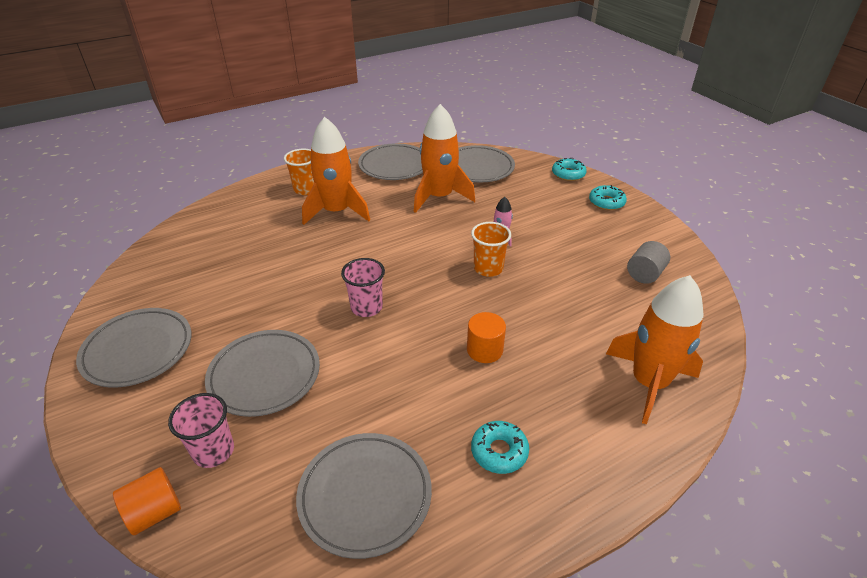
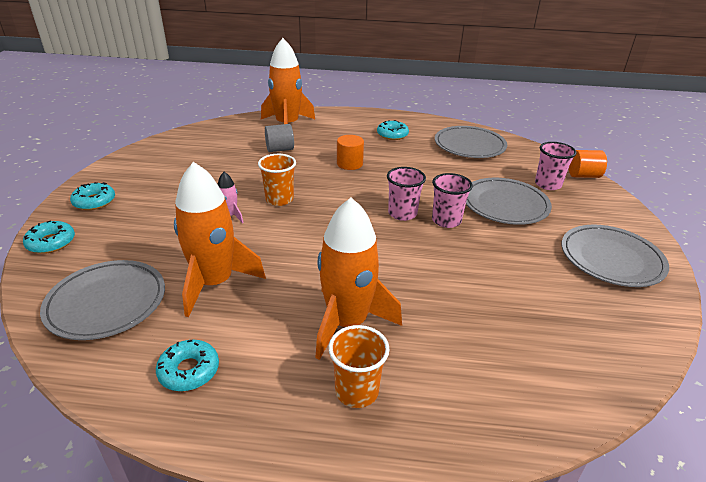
camera: 145 degrees left, 5 degrees down
(319, 320) = (446, 220): none -> pink cup
(394, 165) = (189, 371): grey plate -> turquoise donut
(644, 274) = (189, 154): grey cylinder -> grey cylinder (280, 149)

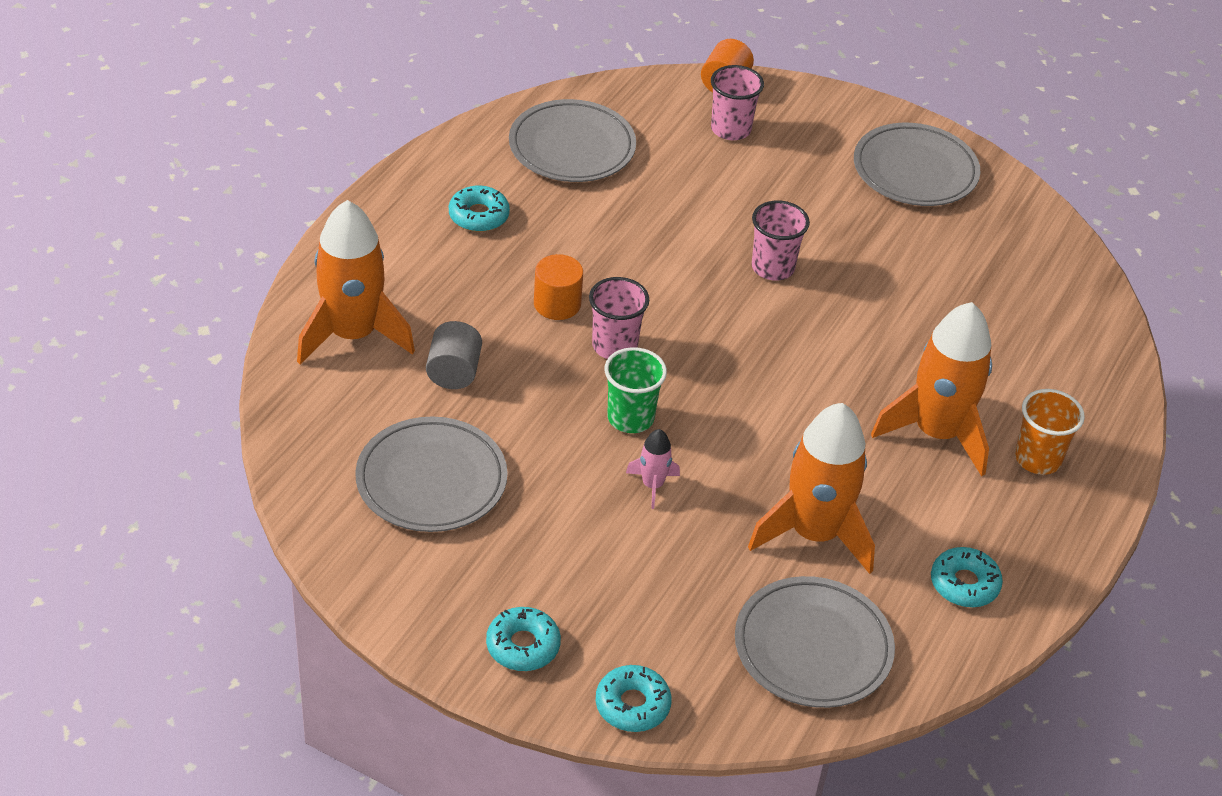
camera: 70 degrees left, 10 degrees up
(279, 199) = (630, 418): orange cup -> green cup
(402, 213) = (735, 302): pink cup -> pink cup (614, 346)
(505, 205) = (761, 196): grey plate -> grey plate (431, 480)

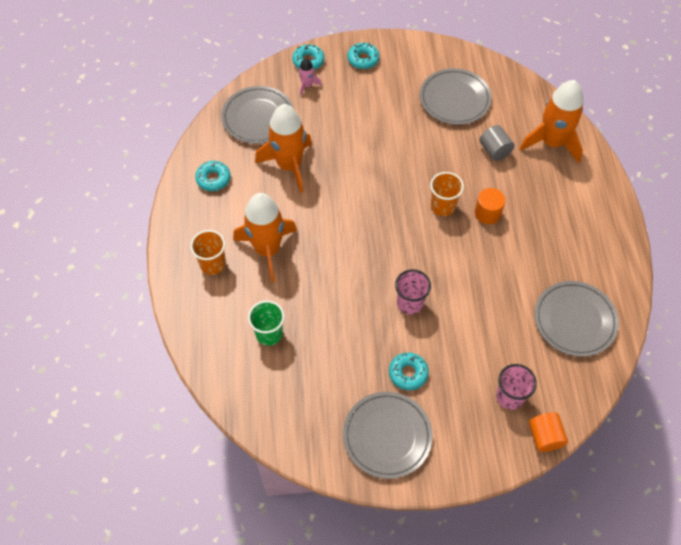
camera: 150 degrees right, 15 degrees up
(478, 216) = (570, 241): turquoise donut -> turquoise donut (408, 373)
(614, 346) = (442, 206): pink cup -> orange cup
(630, 418) = (404, 174): green cup -> green cup (269, 334)
(652, 485) = (370, 148): pink rocket -> pink rocket (307, 85)

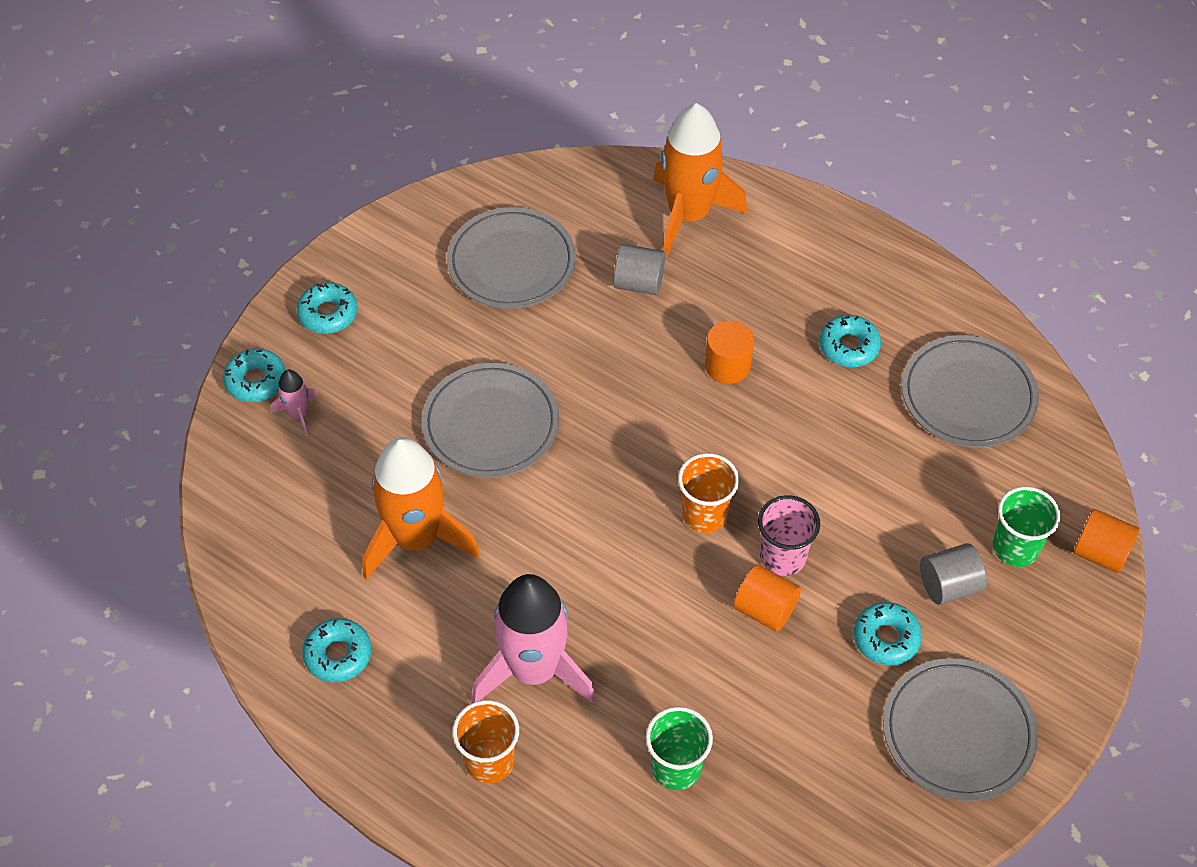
camera: 50 degrees left, 5 degrees down
(258, 117) = (288, 517): grey plate -> grey plate (491, 424)
(267, 250) = (534, 670): orange rocket -> pink rocket
(376, 314) = (765, 609): none -> orange cylinder
(442, 206) = (668, 406): orange cup -> orange cup (705, 515)
(461, 381) = (949, 586): none -> grey cylinder
(510, 396) = (1015, 548): pink cup -> green cup
(549, 253) = (849, 346): none -> turquoise donut

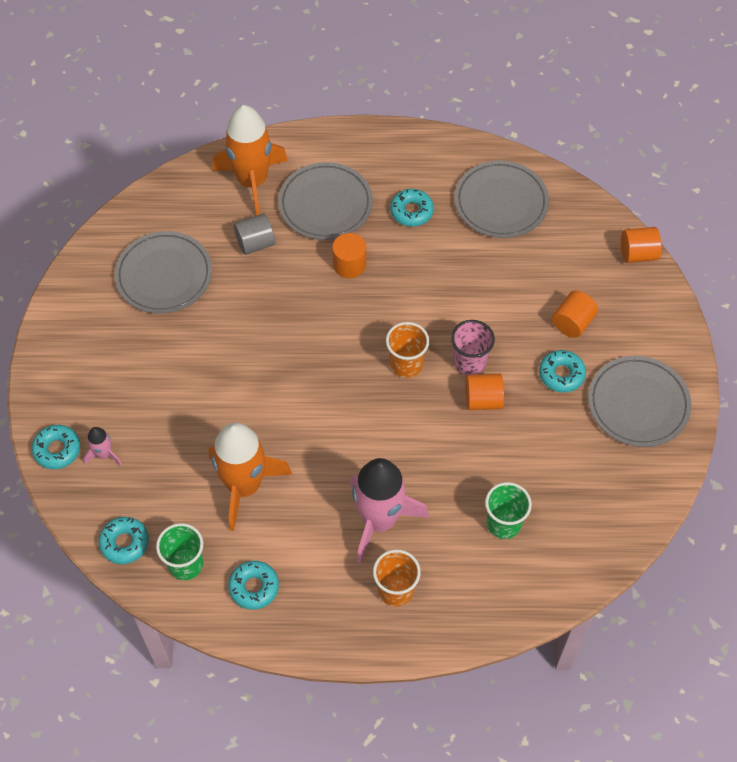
camera: 35 degrees left, 5 degrees up
(328, 314) = (69, 378): turquoise donut -> turquoise donut (124, 543)
(491, 424) = (234, 387): grey plate -> grey plate (325, 204)
(949, 586) = (572, 323): grey cylinder -> orange cylinder
(1015, 548) = (591, 278): green cup -> green cup (185, 564)

